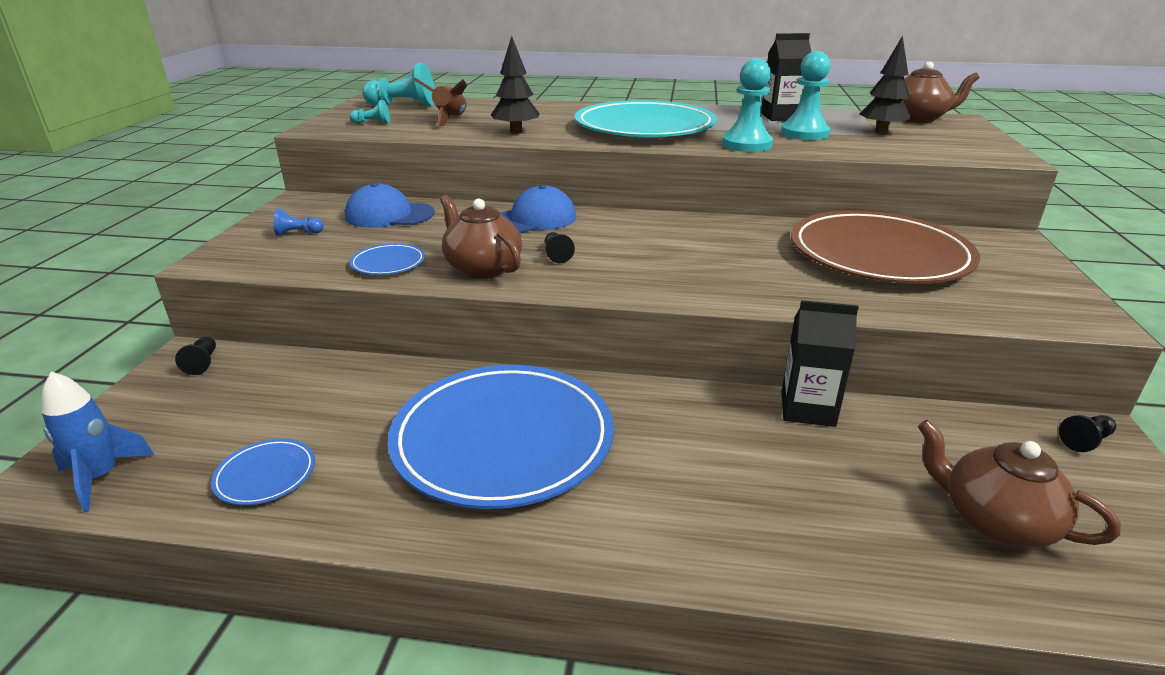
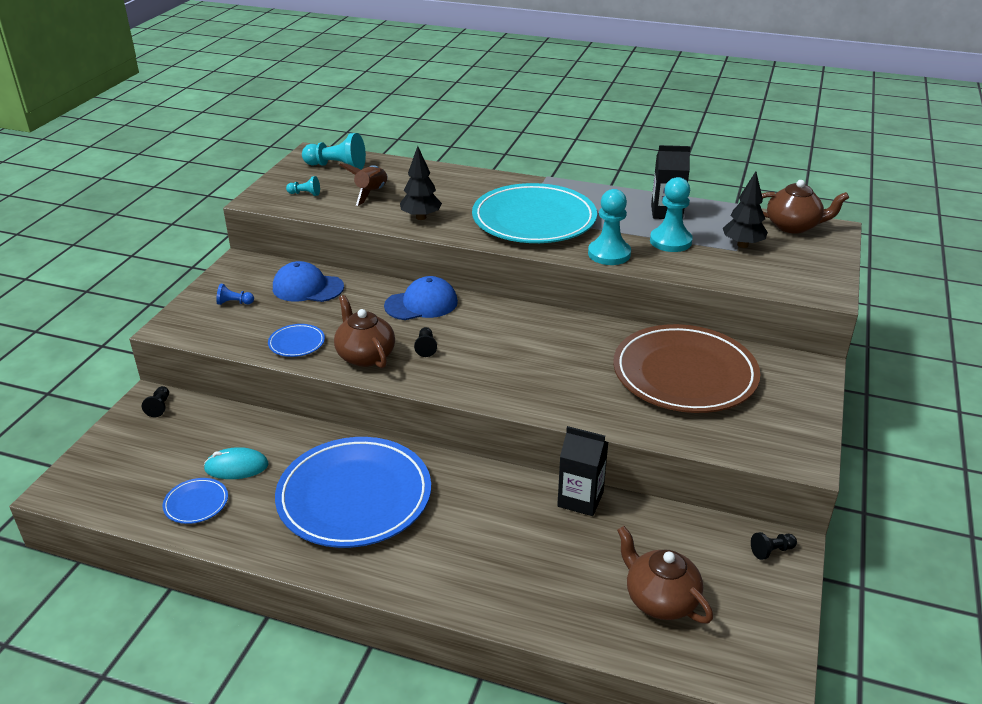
camera: 10 degrees right, 5 degrees up
(101, 477) = (96, 491): blue rocket -> none
(322, 421) = (236, 467): none -> turquoise mouse

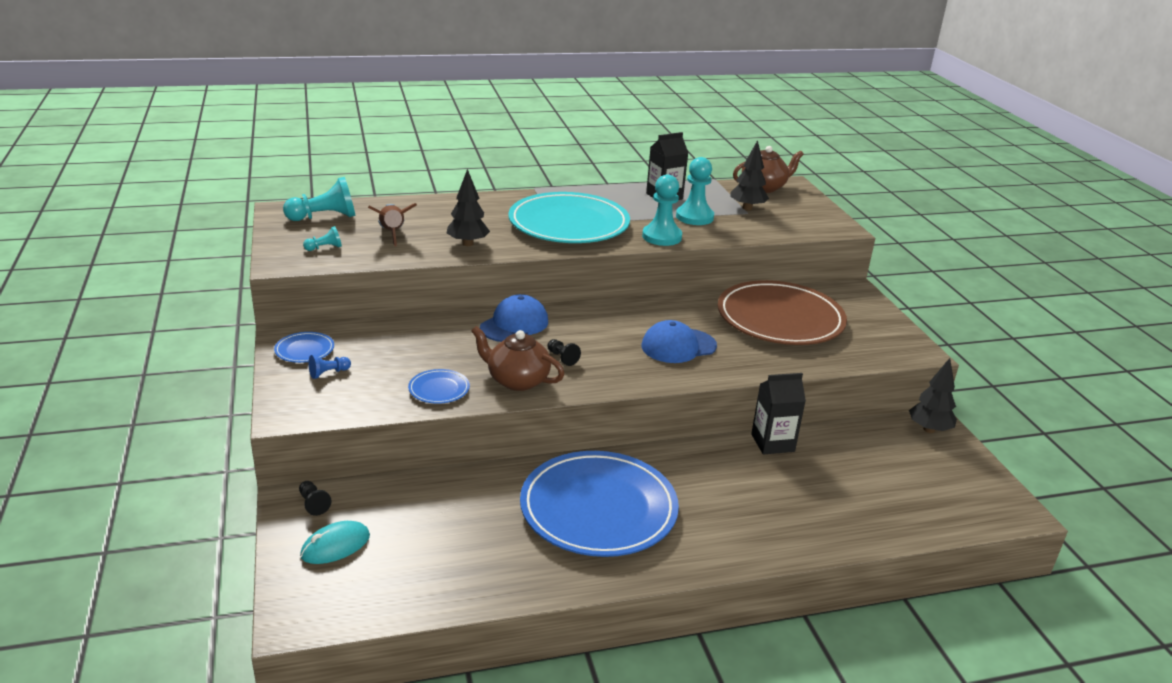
camera: 35 degrees left, 5 degrees down
(196, 503) = (459, 572): blue plate -> blue plate (304, 350)
(236, 467) = (461, 526): turquoise mouse -> turquoise mouse (335, 546)
(307, 288) = (388, 339): blue cap -> blue cap (678, 346)
(660, 599) = (899, 490): brown teapot -> none
(771, 551) = (929, 429): black pawn -> black tree

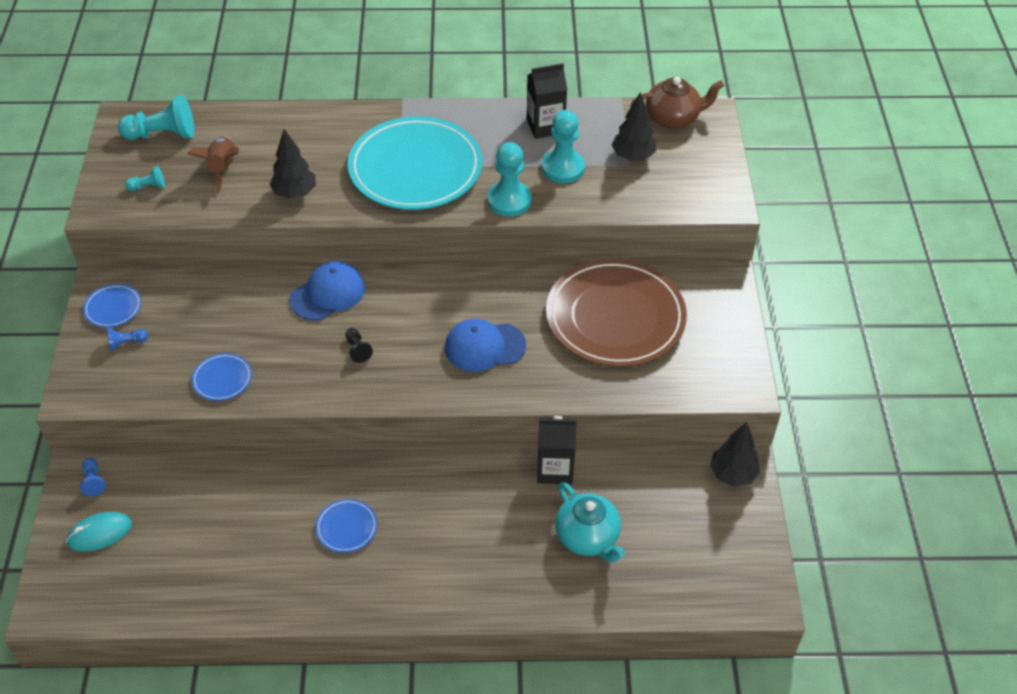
camera: 15 degrees right, 20 degrees up
(313, 504) = (93, 481): black pawn -> blue pawn
(517, 380) = (301, 376): brown teapot -> none
(598, 509) = (346, 527): blue plate -> blue plate, size x0.41
(833, 488) = (588, 537): none -> turquoise teapot

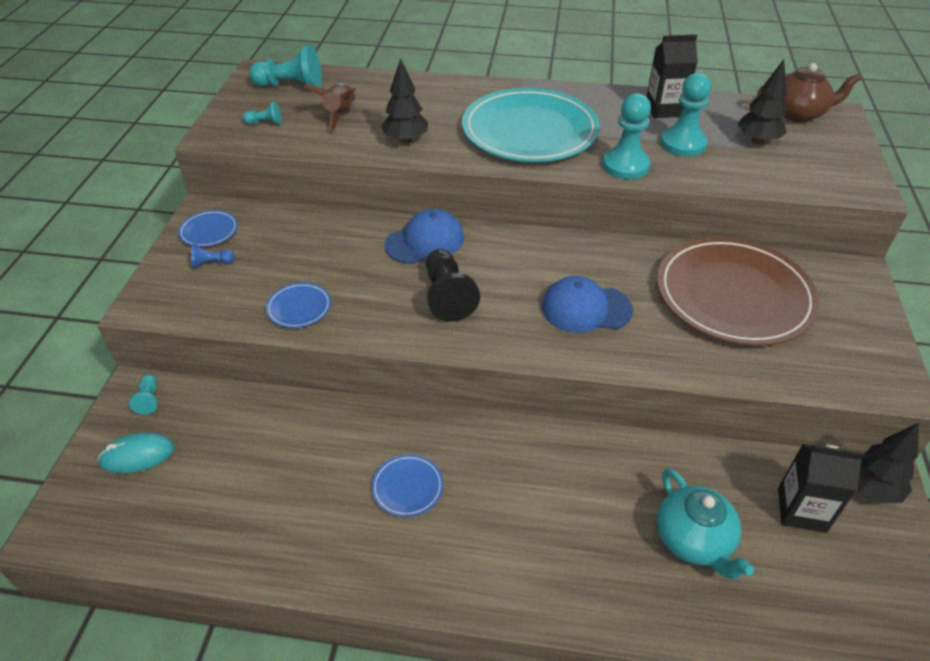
camera: 10 degrees right, 5 degrees down
(93, 481) = (149, 399): blue pawn -> turquoise pawn
(357, 349) = (447, 296): black pawn -> black pawn, size x2.00
(555, 469) = (654, 453): black carton -> black carton (801, 510)

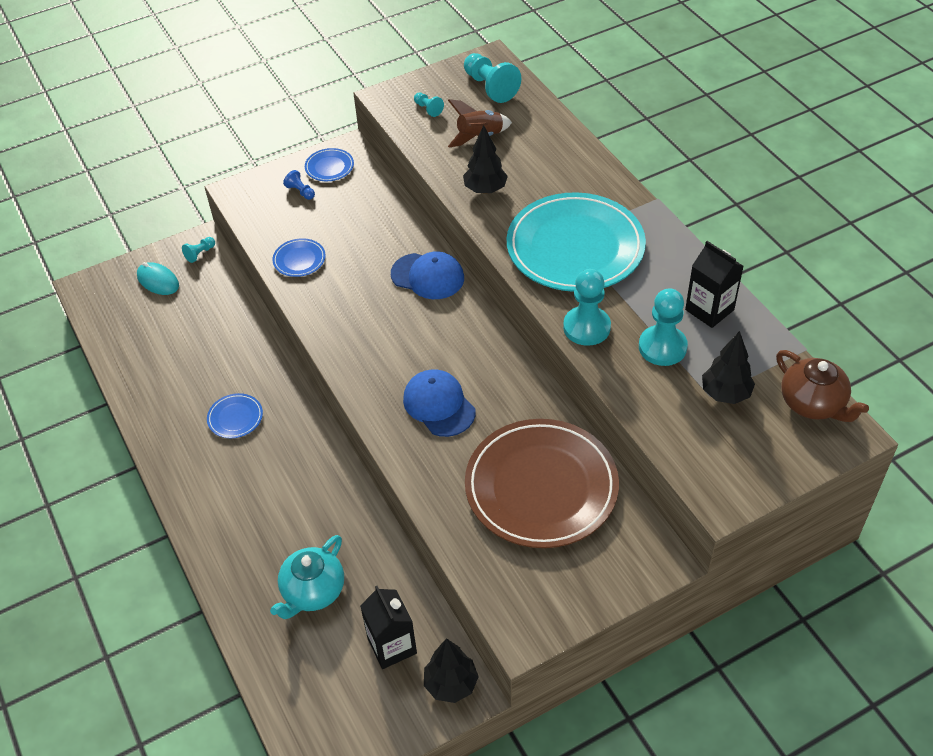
camera: 55 degrees right, 5 degrees up
(447, 296) = (380, 323): black pawn -> none

